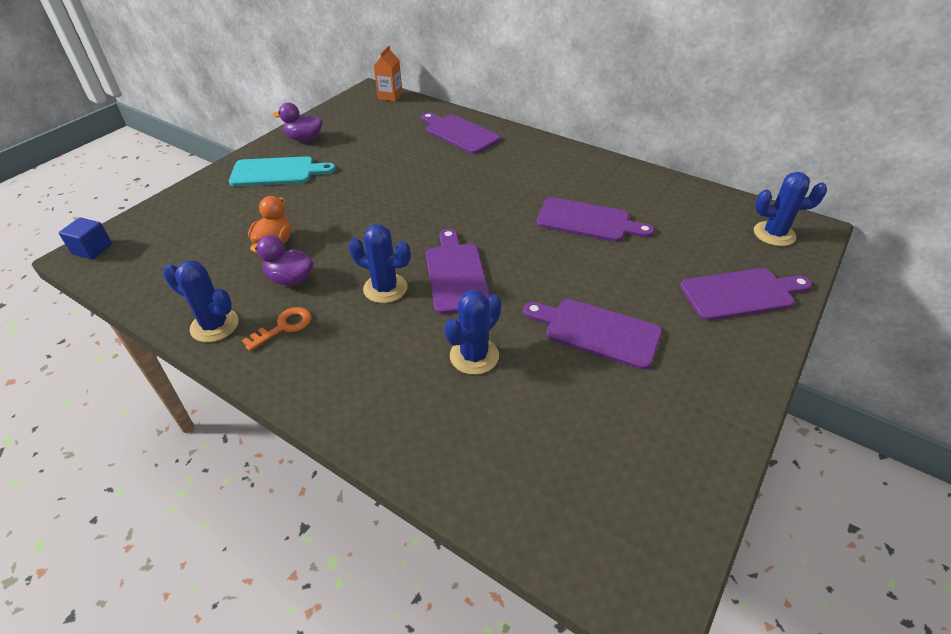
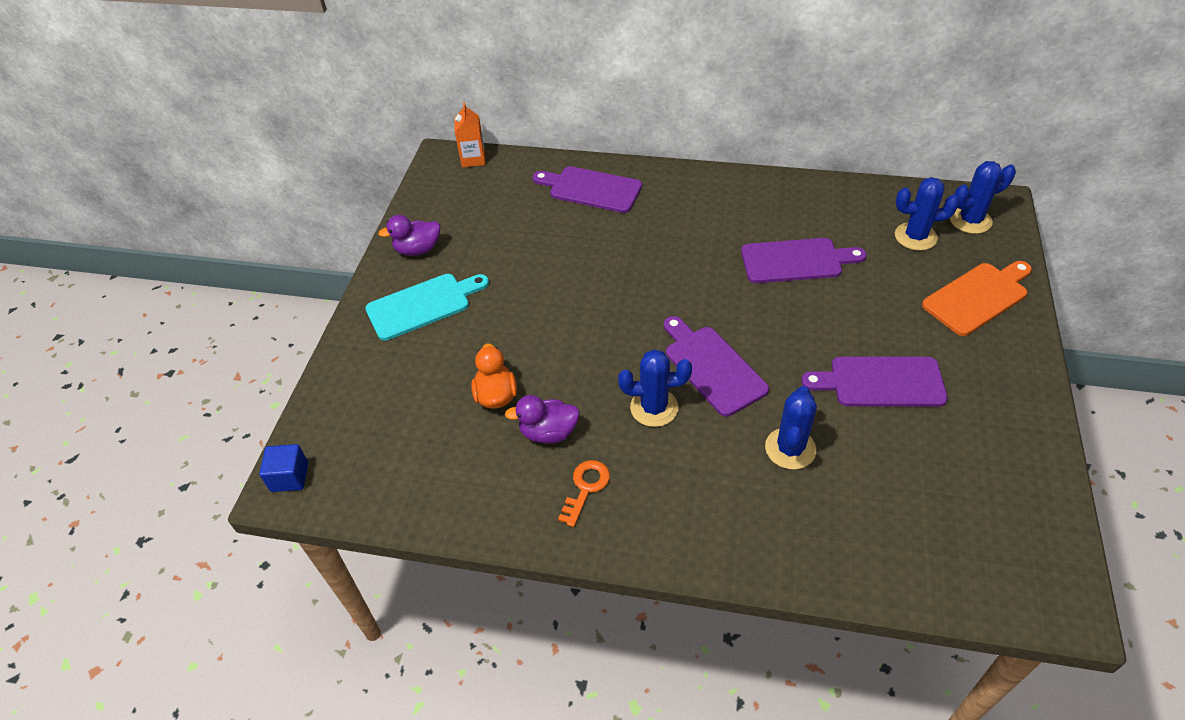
camera: 20 degrees left, 5 degrees up
(214, 325) = (512, 514): blue cactus -> blue cactus (915, 237)
(741, 294) = (978, 297): purple cutting board -> orange cutting board

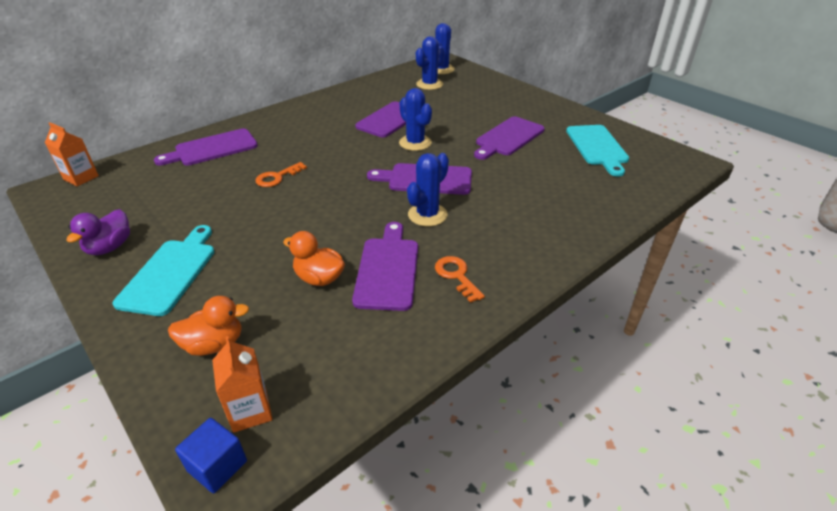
camera: 55 degrees left, 10 degrees down
(340, 459) = (250, 411): none -> orange carton
(379, 390) = (214, 344): none -> orange duck
(548, 432) = (388, 269): purple duck -> purple cutting board
(596, 263) = (277, 177): none -> orange key
(790, 448) = (518, 184): blue cactus -> blue cactus (415, 143)
(969, 480) = (597, 147): none -> turquoise cutting board
(978, 297) = (490, 90): orange cutting board -> none

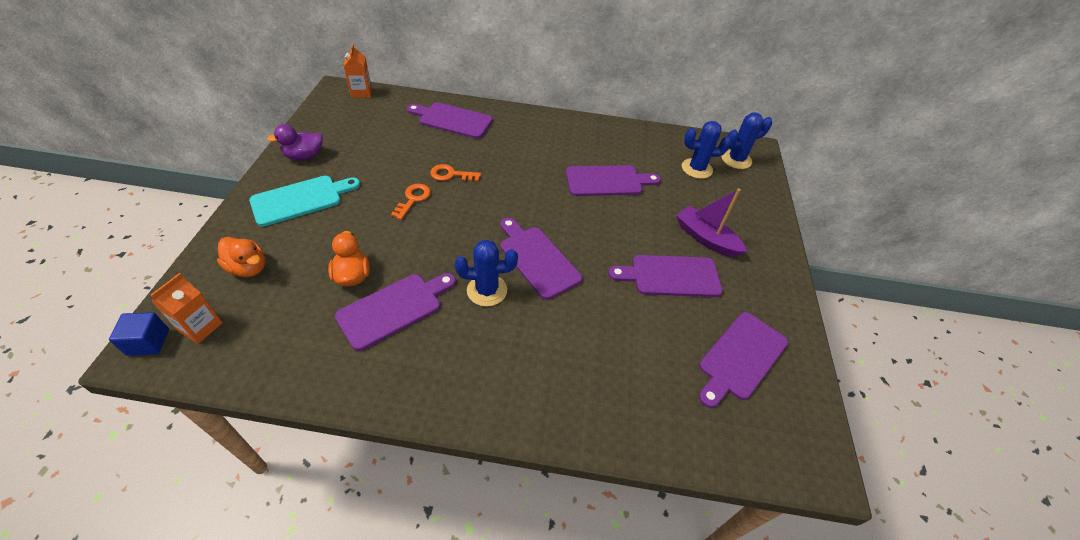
camera: 45 degrees right, 10 degrees up
(415, 143) = (585, 219): blue cactus -> none
(456, 276) = (421, 357): orange key -> orange key (413, 199)
(493, 111) = (706, 238): none -> purple boat
(597, 147) = (740, 358): turquoise cutting board -> purple cutting board

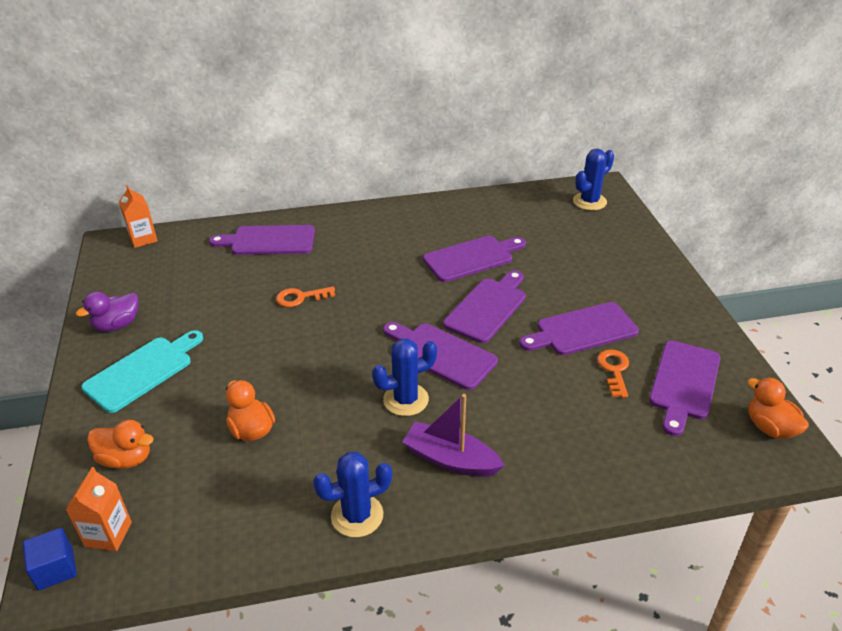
camera: 15 degrees left, 10 degrees down
(394, 308) = (317, 447): purple cutting board -> purple cutting board (488, 307)
(413, 199) = (273, 334): orange key -> orange key (614, 370)
(696, 169) = (555, 221): blue cactus -> blue cactus (357, 515)
(706, 238) = (598, 285): purple boat -> purple boat (450, 459)
(804, 431) = (770, 428): none -> orange duck

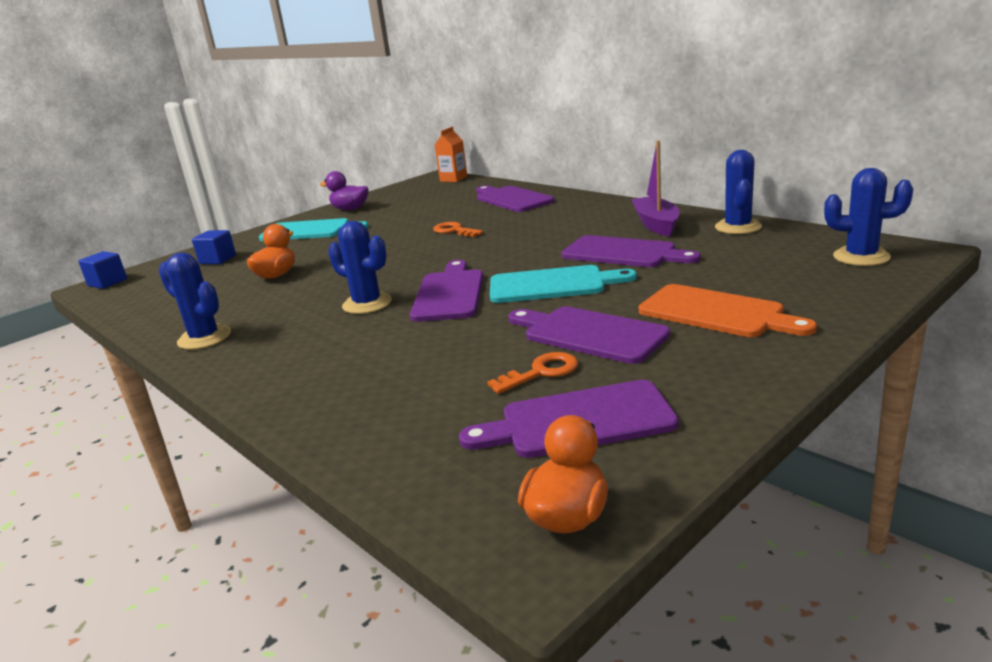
camera: 60 degrees right, 15 degrees down
(108, 534) = (144, 282): orange carton -> none
(126, 459) = (217, 259): orange duck -> blue cube
(450, 459) = (302, 346): purple boat -> purple boat (656, 224)
(488, 307) = (552, 285): purple cutting board -> turquoise cutting board
(490, 203) = (738, 227): none -> blue cactus
(605, 278) = (716, 313): none -> orange cutting board

